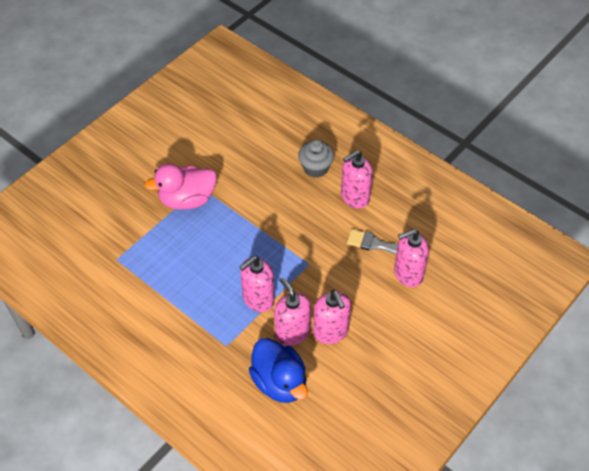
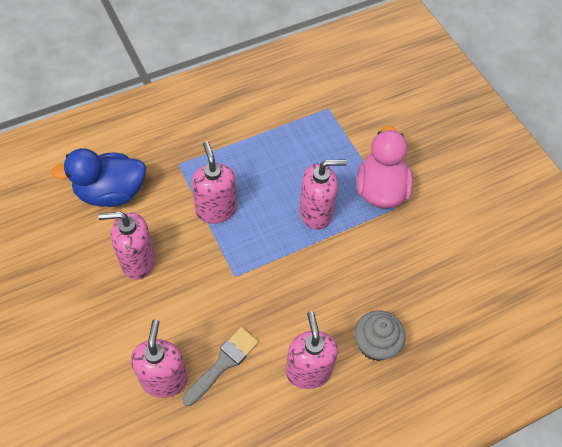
camera: 110 degrees right, 5 degrees up
(292, 332) = (158, 225): pink soap dispenser -> pink soap dispenser (316, 213)

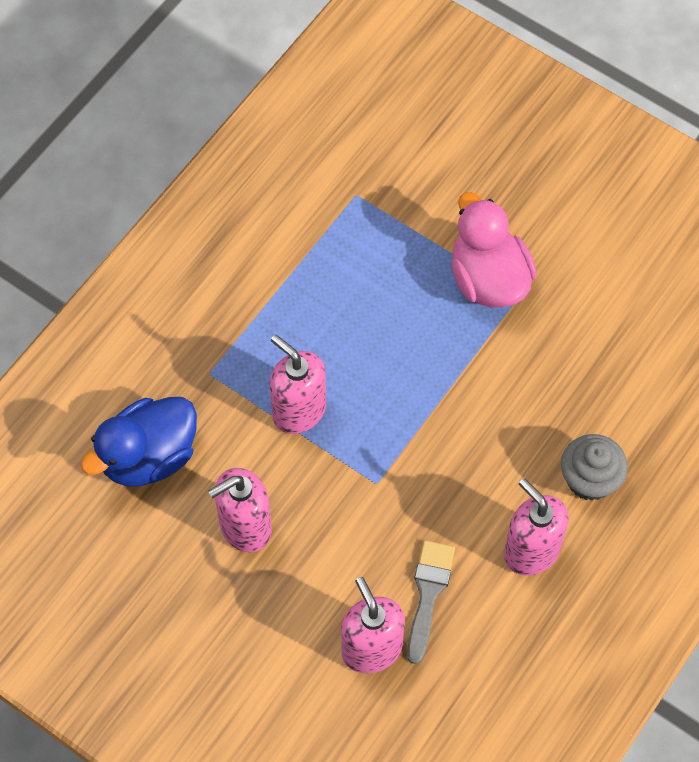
camera: 25 degrees left, 5 degrees up
(316, 213) = (426, 351): pink soap dispenser -> none

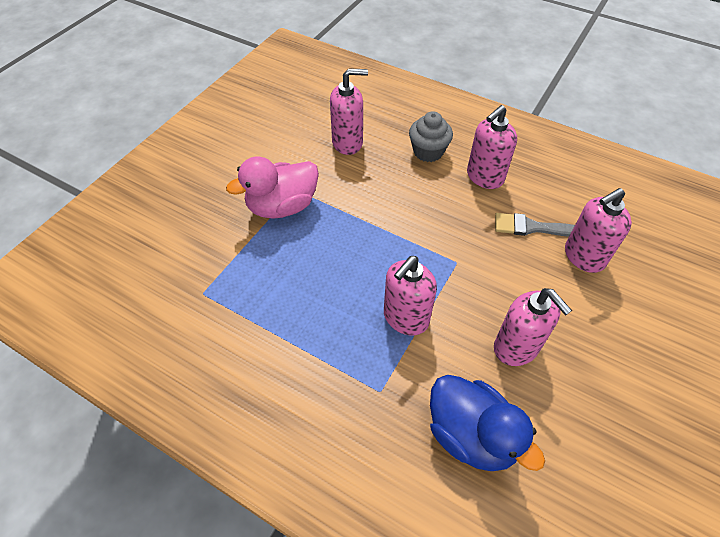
camera: 95 degrees left, 10 degrees down
(614, 368) = (347, 143): none -> pink soap dispenser

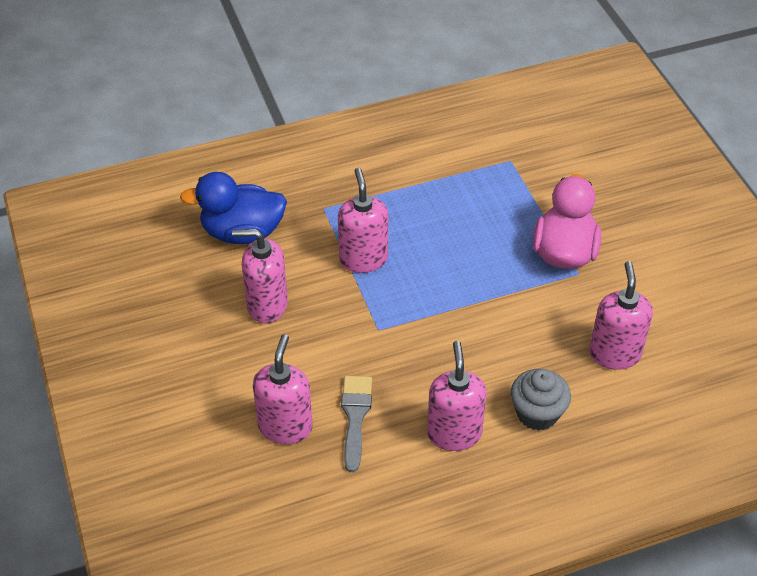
camera: 130 degrees right, 5 degrees down
(347, 143) = (614, 354): pink soap dispenser -> pink soap dispenser turned 150 degrees clockwise
(532, 227) = (355, 417): grey brush -> grey brush turned 45 degrees counterclockwise

